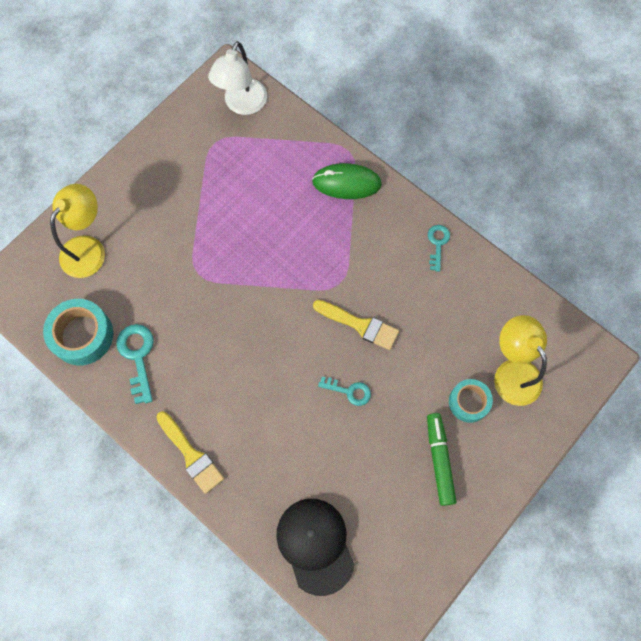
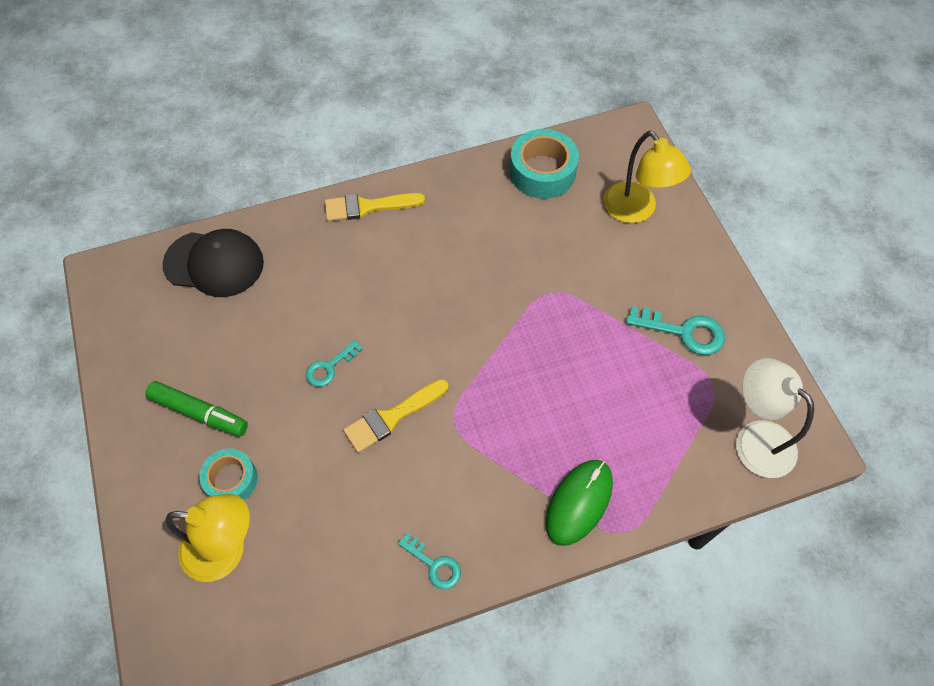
camera: 120 degrees right, 10 degrees down
(137, 357) = (492, 205): turquoise key -> turquoise key (683, 331)

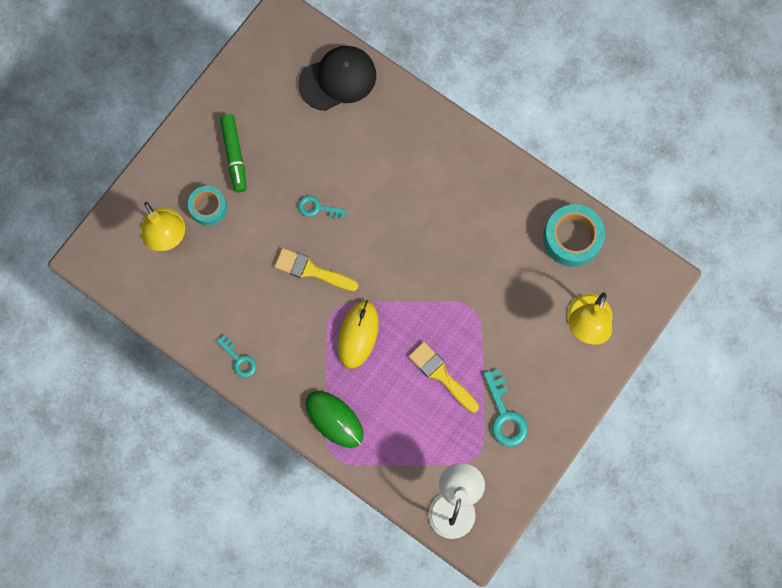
camera: 55 degrees right, 15 degrees up
(214, 263) = (338, 79): black cap -> black cap turned 90 degrees counterclockwise
(368, 207) = (453, 141): yellow brush -> yellow brush (441, 375)
(434, 564) = (239, 359): turquoise key -> turquoise key turned 45 degrees counterclockwise
(499, 416) = (358, 334): none -> yellow mouse
(579, 503) = (334, 419): green mouse -> green mouse turned 45 degrees clockwise

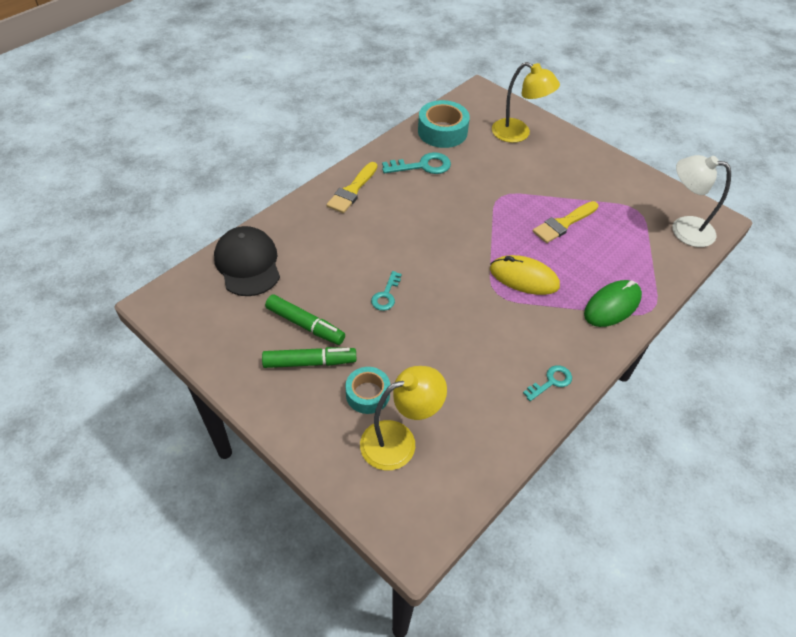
camera: 85 degrees left, 25 degrees down
(273, 144) = (305, 325): none -> green marker
(311, 270) = (454, 307): yellow brush -> yellow brush (352, 190)
(504, 415) = (598, 188): turquoise key -> turquoise key (422, 166)

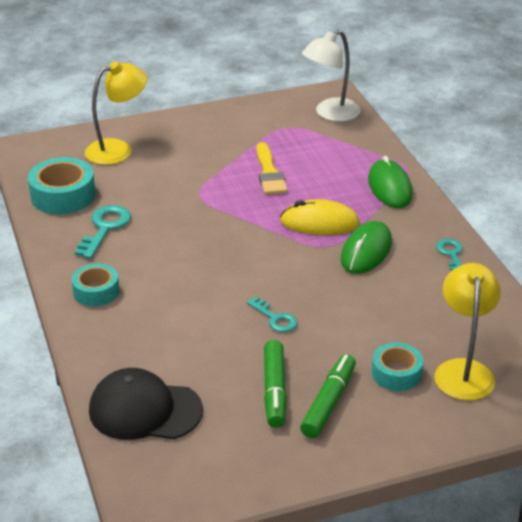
camera: 60 degrees left, 15 degrees down
(305, 325) = (274, 390): green marker -> green marker turned 120 degrees clockwise
(352, 190) = (96, 291): yellow brush -> turquoise tape
(509, 321) = (366, 251): none -> green mouse
(524, 278) = (319, 223): yellow mouse -> yellow mouse turned 45 degrees clockwise

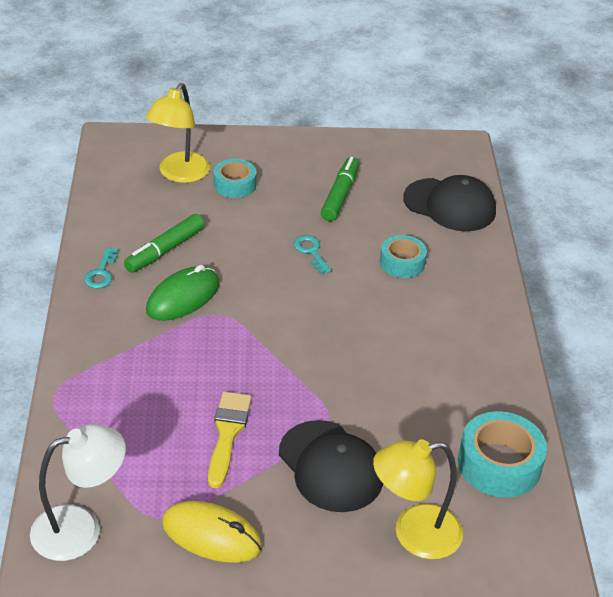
camera: 165 degrees left, 5 degrees up
(96, 291) = (475, 320): turquoise tape -> turquoise tape (402, 263)
(105, 228) = (454, 398): turquoise key -> none
(187, 170) = (330, 466): none -> black cap
(319, 223) = (209, 344): yellow mouse -> yellow mouse (211, 535)
(329, 402) = (301, 177): green marker -> green marker (165, 250)
(390, 187) = (98, 372): green mouse -> none

